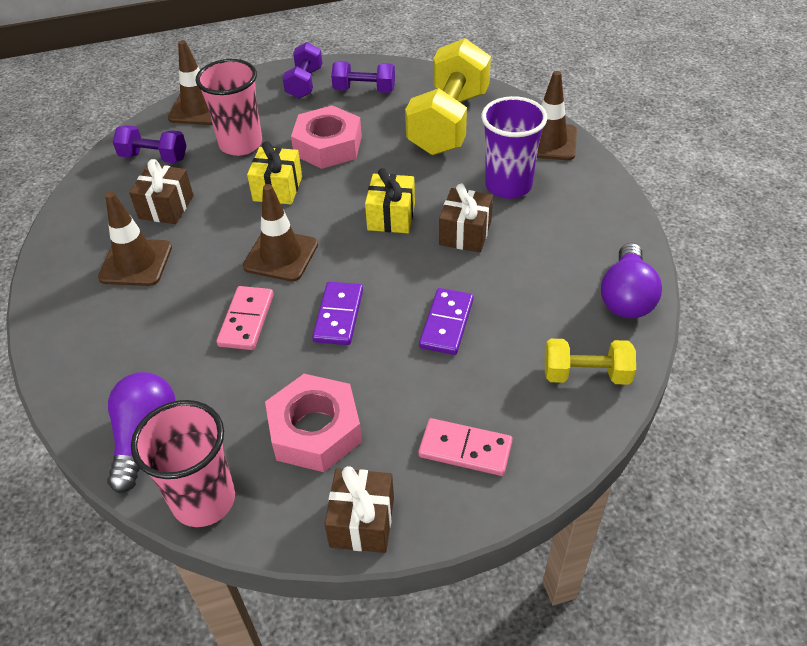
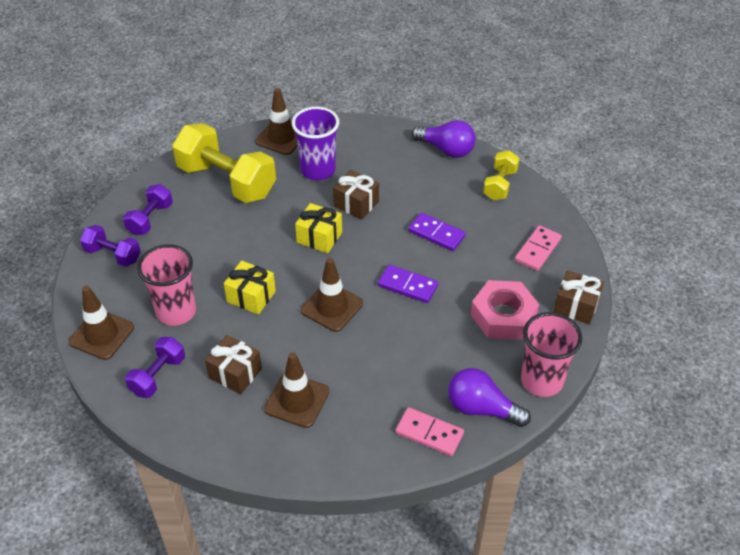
camera: 75 degrees left, 0 degrees up
(246, 320) = (391, 337): pink domino -> pink domino (429, 433)
(328, 146) = (213, 256): pink nut -> none

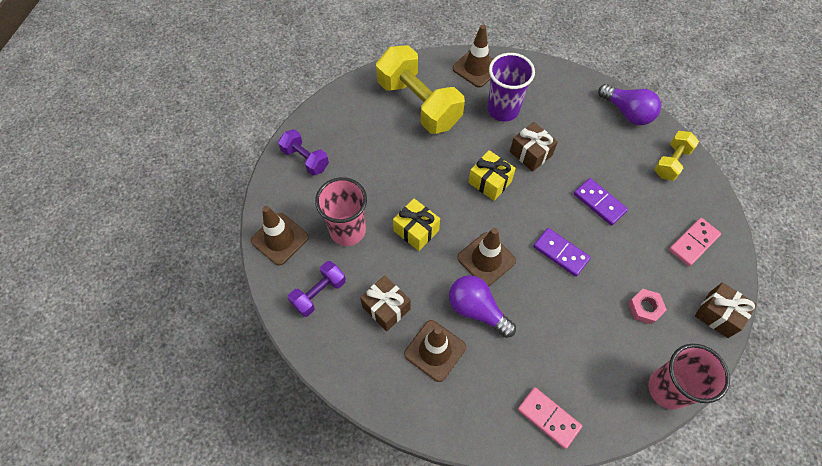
camera: 15 degrees right, 15 degrees up
(150, 219) = (344, 129): purple dumbbell -> none
(481, 408) = (603, 404): purple light bulb -> purple light bulb (477, 310)
(503, 316) = (645, 308): pink nut -> pink nut, size x0.55

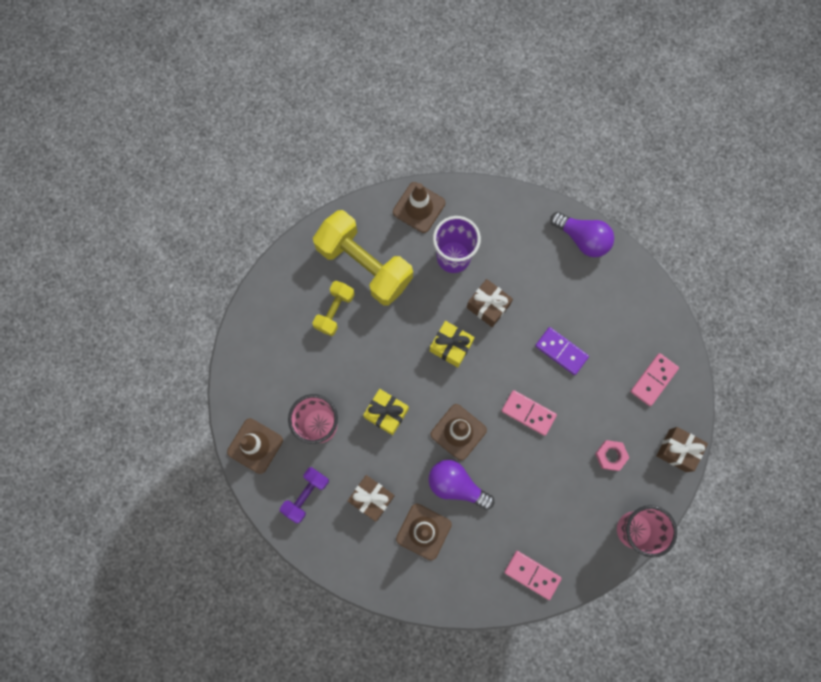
camera: 10 degrees left, 15 degrees up
(305, 159) = (260, 352): purple dumbbell -> none
(561, 253) = (528, 413): purple domino -> pink domino
(671, 162) = (629, 292): yellow dumbbell -> yellow dumbbell (334, 311)

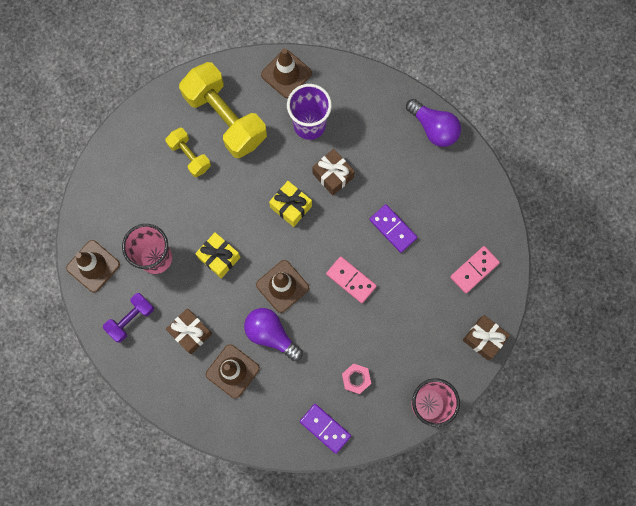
camera: 10 degrees right, 0 degrees up
(334, 311) = (189, 156): yellow dumbbell -> yellow dumbbell turned 75 degrees counterclockwise
(532, 574) = (325, 428): pink domino -> purple domino
(611, 456) = (420, 333): pink nut -> pink nut (356, 379)

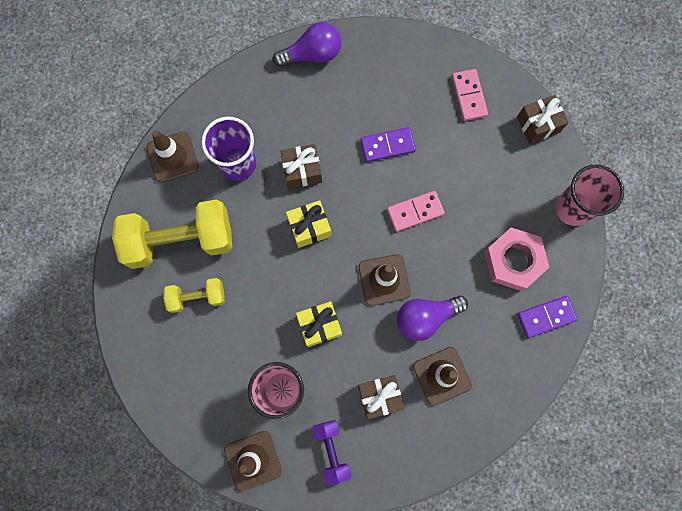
camera: 60 degrees left, 0 degrees up
(356, 379) = (513, 261): pink nut -> pink nut, size x1.83

